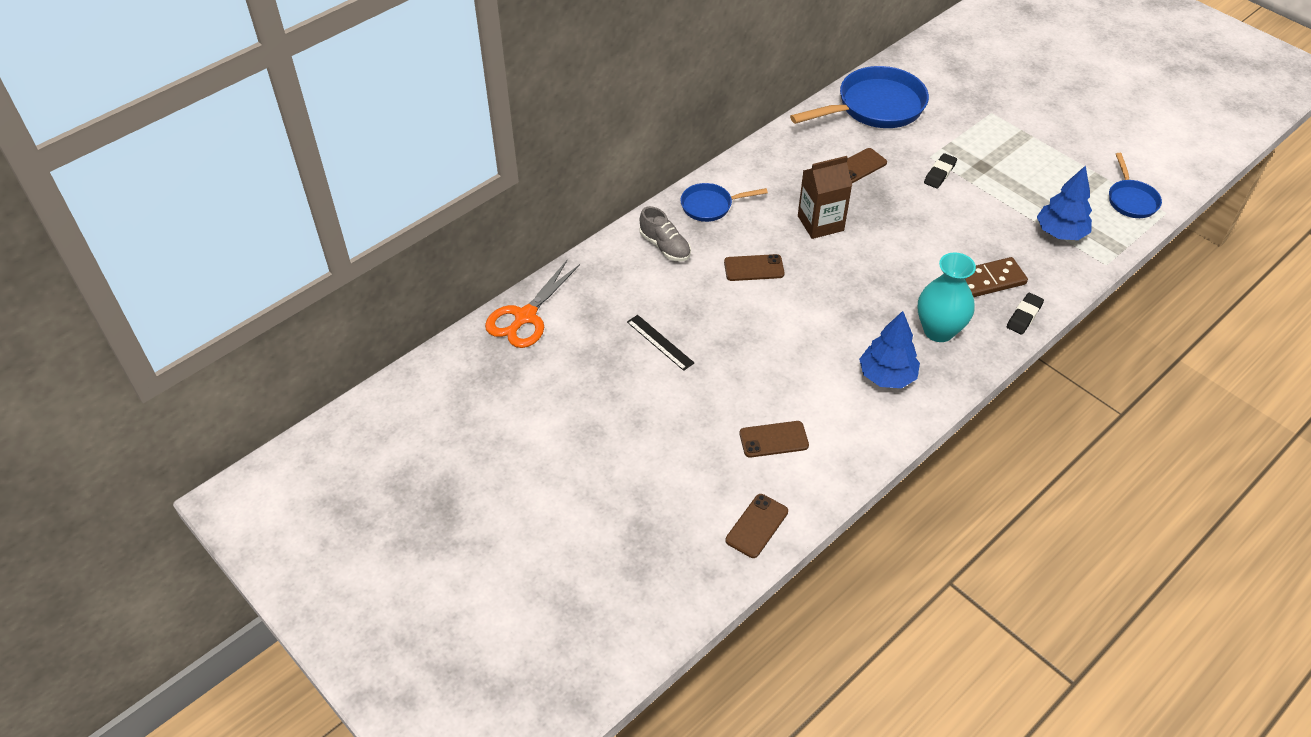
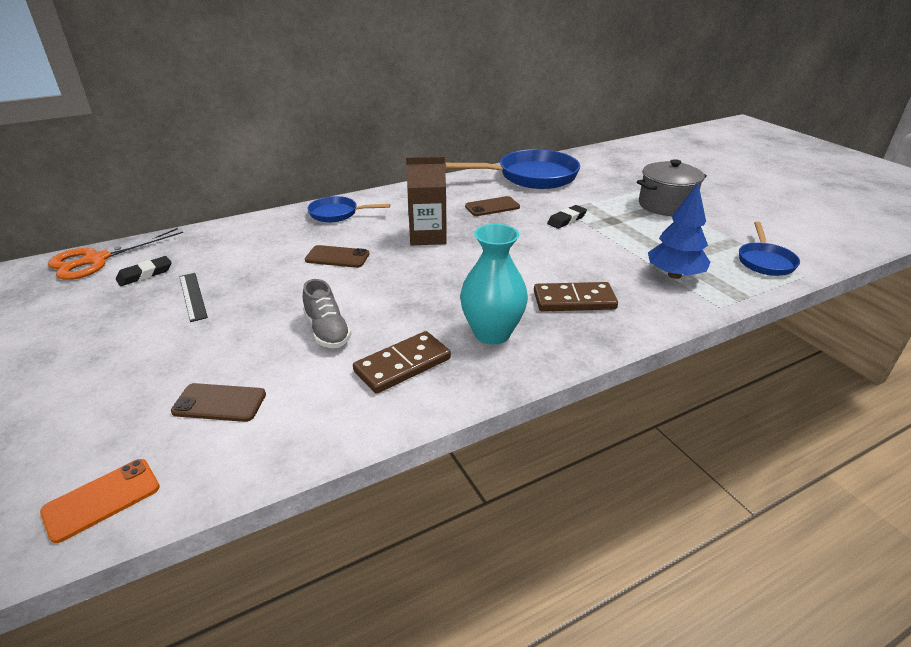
camera: 15 degrees right, 15 degrees down
(665, 247) = (271, 233): grey shoe -> grey shoe (327, 331)
(757, 526) = (102, 499): brown phone -> orange phone
(886, 376) = (402, 365): blue tree -> brown domino
(1024, 316) = (601, 336): black eraser -> black eraser (145, 274)
(1025, 133) = (666, 205): none -> grey pot

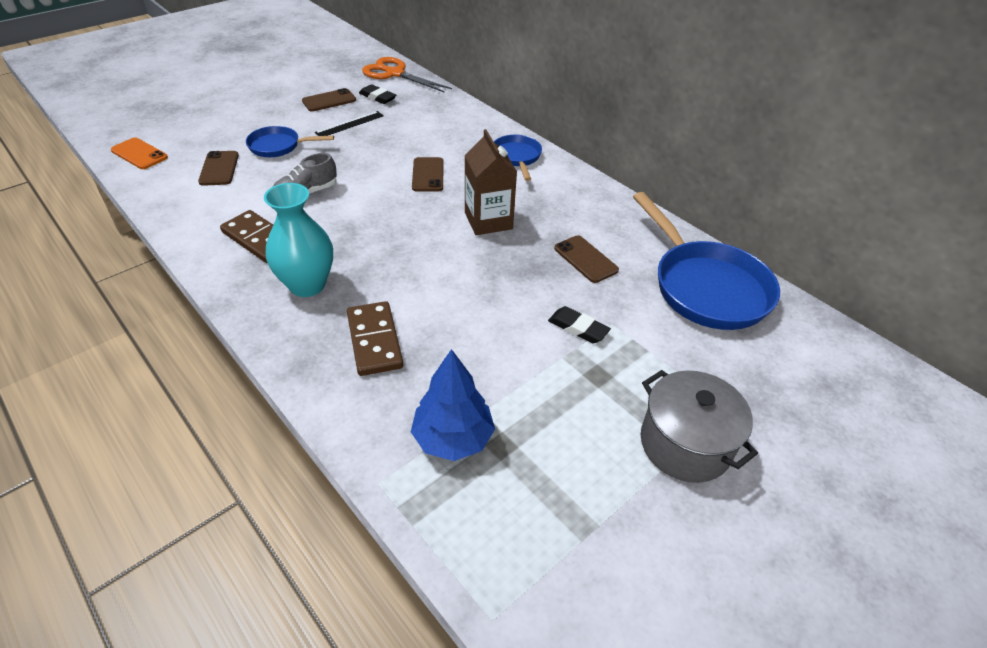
camera: 75 degrees right, 10 degrees up
(116, 309) = (329, 101): none -> brown phone
(765, 261) = (526, 565): blue pan -> blue pan (278, 146)

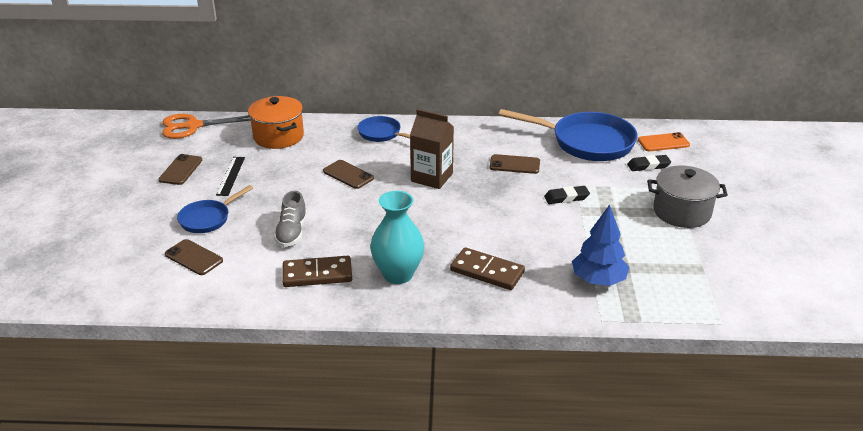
camera: 45 degrees left, 10 degrees down
(139, 154) = (103, 289): orange phone -> orange phone (663, 142)
(377, 97) = (214, 148): black eraser -> black eraser (648, 166)
(435, 113) = (278, 136): none -> orange pot

